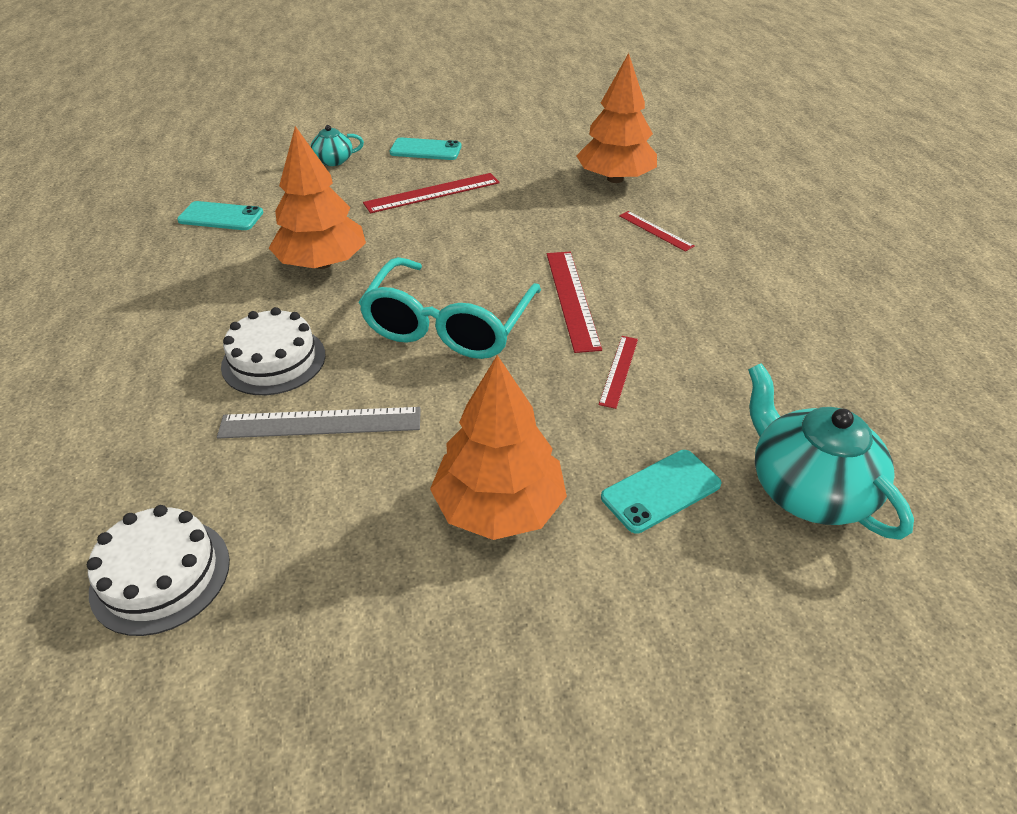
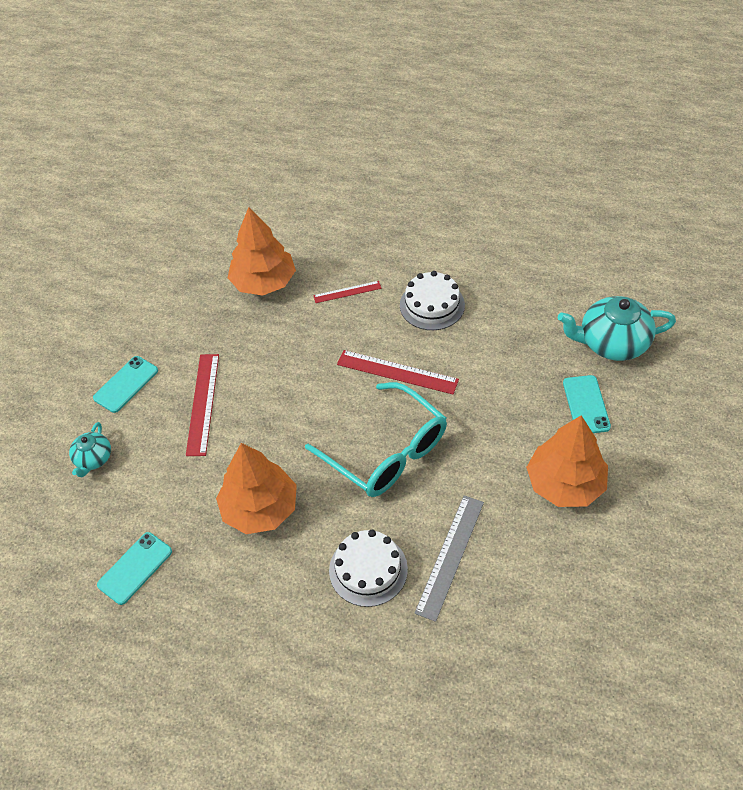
camera: 60 degrees left, 10 degrees up
(160, 575) = (544, 673): white cake -> white cake (432, 305)
(619, 371) = (482, 379): red ruler -> none

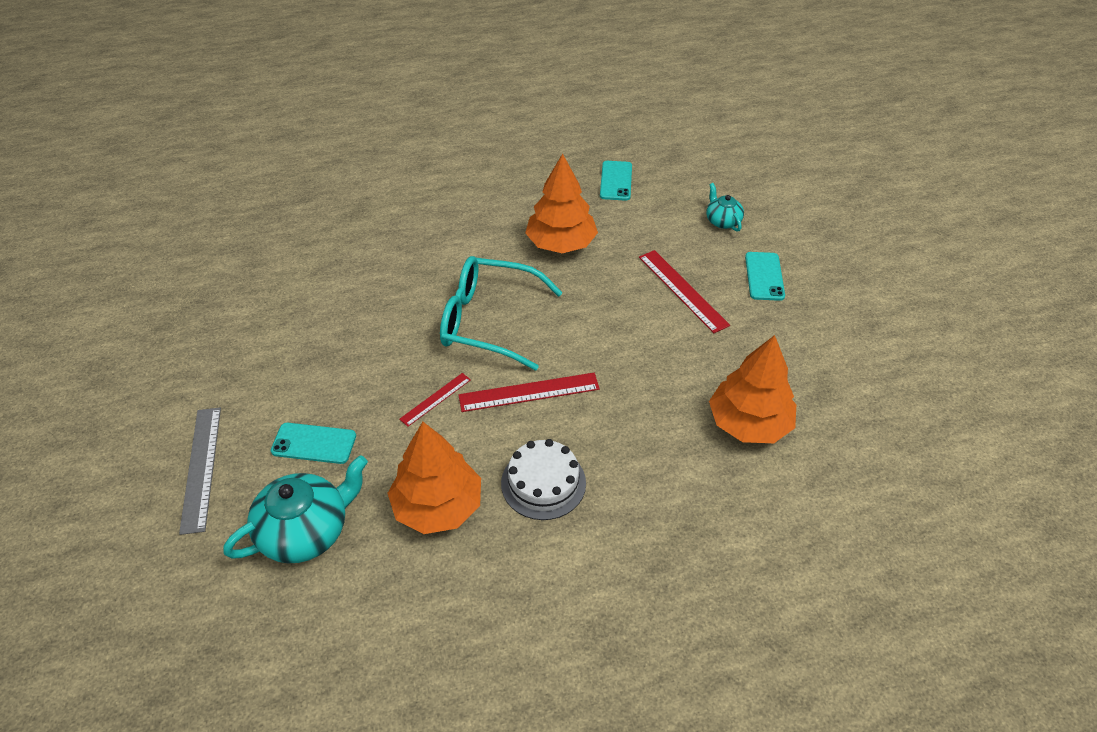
camera: 145 degrees right, 5 degrees down
(347, 292) = (650, 454): red ruler -> red ruler (435, 399)
(368, 569) = (447, 242): white cake -> none
(450, 556) = (387, 274): grey ruler -> grey ruler (201, 468)
(565, 483) = (310, 362): orange tree -> orange tree (438, 506)
(586, 405) = (314, 443): turquoise phone -> turquoise phone turned 45 degrees counterclockwise

